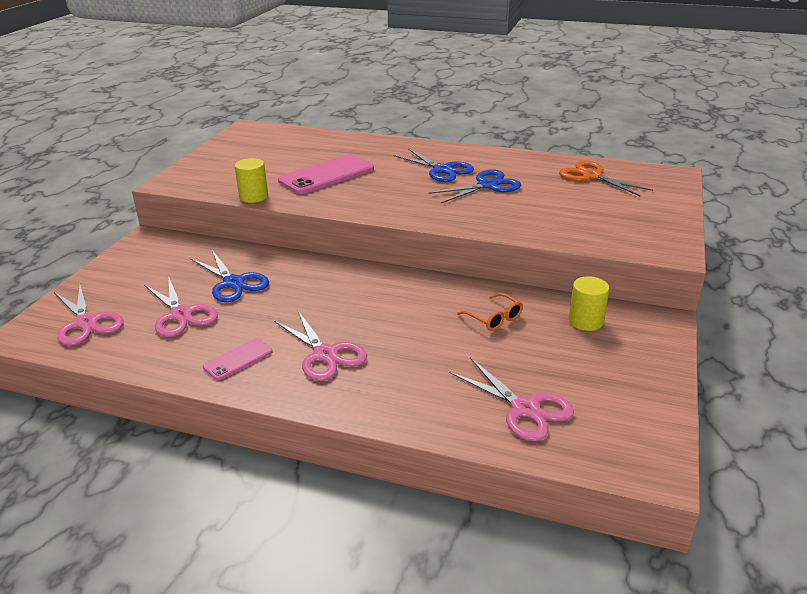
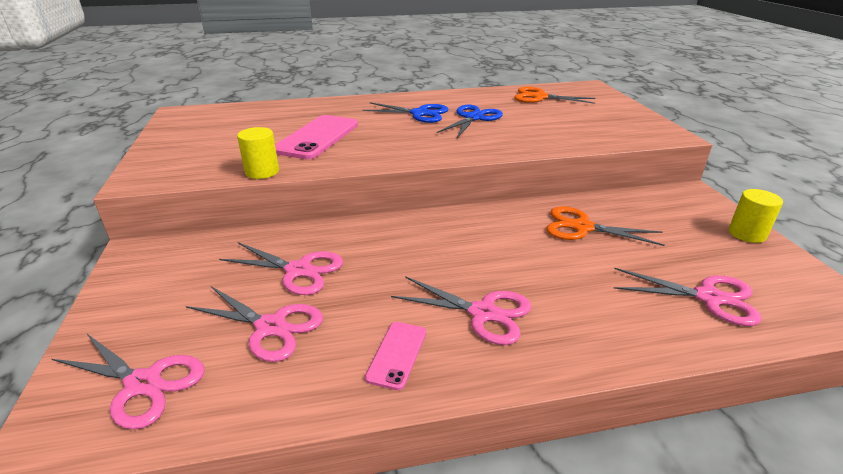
camera: 30 degrees left, 0 degrees up
(233, 283) = (298, 270): blue scissors -> pink scissors
(494, 318) = (582, 227): orange glasses -> orange scissors
(585, 321) = (647, 208): yellow cylinder -> yellow cylinder (747, 234)

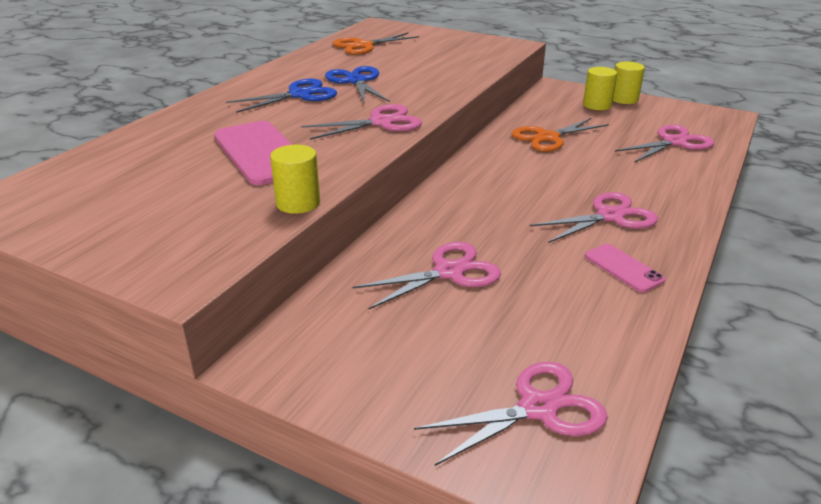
camera: 50 degrees left, 0 degrees up
(271, 327) = (524, 313): pink scissors -> pink scissors (381, 122)
(700, 225) = (597, 105): none -> yellow cylinder

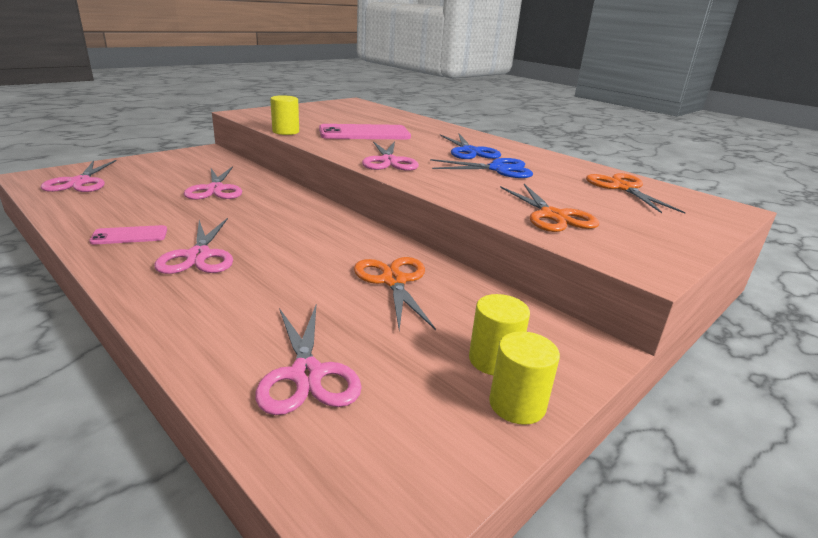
camera: 105 degrees right, 5 degrees down
(459, 62) = (553, 216): none -> orange scissors

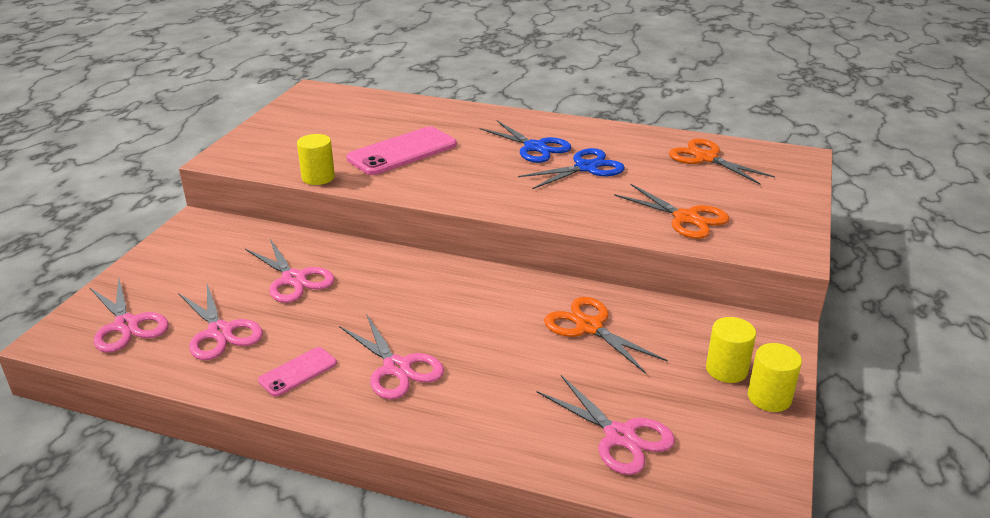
camera: 25 degrees left, 5 degrees up
(389, 161) = (480, 191): pink scissors -> pink scissors (220, 332)

